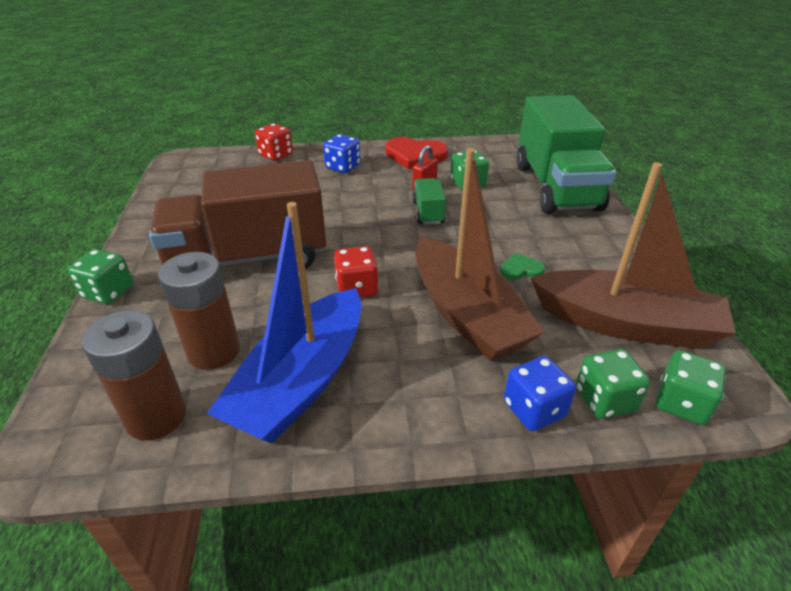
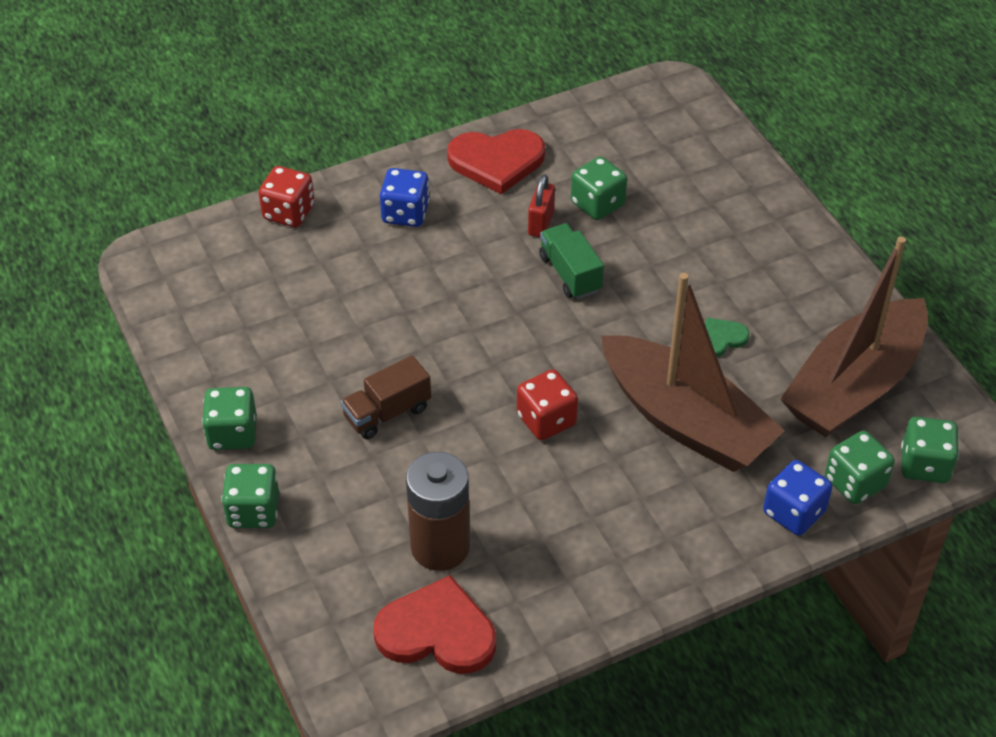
camera: 20 degrees left, 10 degrees up
(141, 246) = (232, 433): none -> green dice
(156, 416) = (437, 632): brown battery -> red heart
(248, 258) = (387, 413): brown truck -> brown truck, size x0.42
(302, 381) = (556, 551): blue boat -> none
(556, 187) = (716, 181): green truck -> none
(625, 324) = (854, 385): brown boat -> brown boat turned 135 degrees clockwise

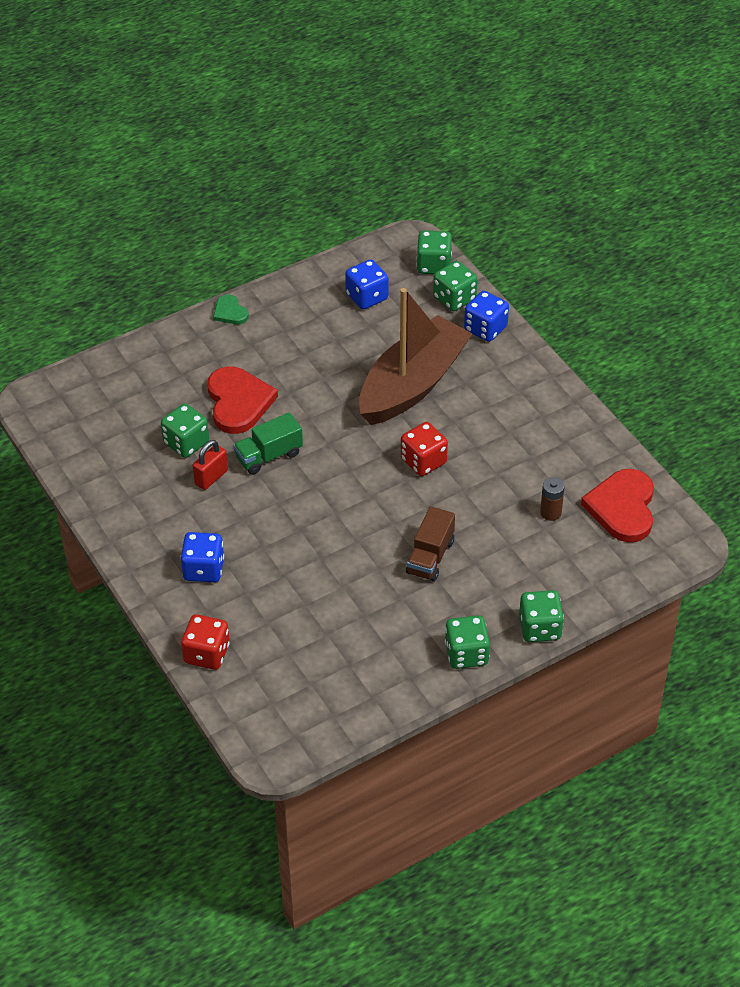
camera: 95 degrees left, 0 degrees up
(387, 413) = (430, 557): brown truck -> brown truck turned 60 degrees clockwise
(440, 546) = (550, 512): brown battery -> brown battery, size x0.49
(496, 161) = (135, 512): red heart -> red heart (238, 402)
(541, 223) = (211, 477): red padlock -> red padlock turned 60 degrees counterclockwise
(721, 339) = (330, 366): green heart -> green heart (230, 312)
(854, 385) = (367, 297): brown boat -> blue dice

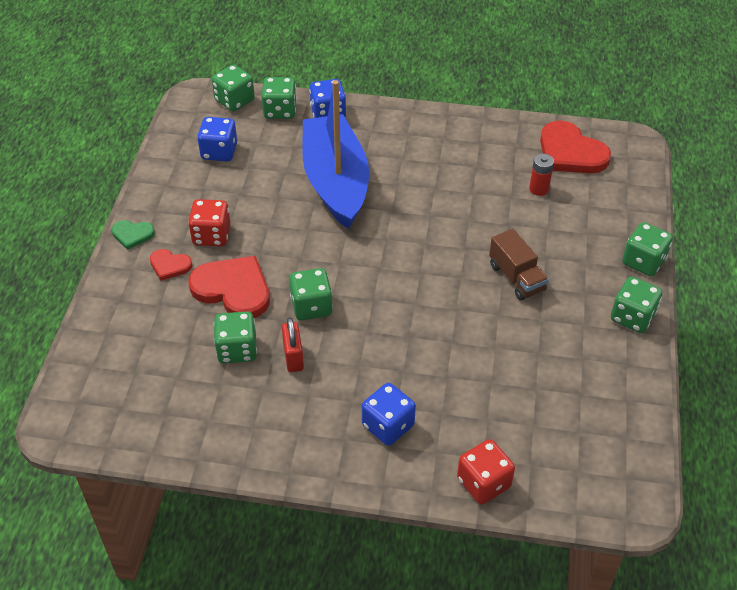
camera: 50 degrees left, 0 degrees up
(223, 353) = (170, 265): none -> red heart
(269, 456) = (311, 306): green truck -> green dice
(412, 384) = (335, 182): brown boat -> blue boat
(423, 461) = (417, 223): red dice -> red dice (211, 235)
(550, 512) = (539, 189): brown battery -> red battery

